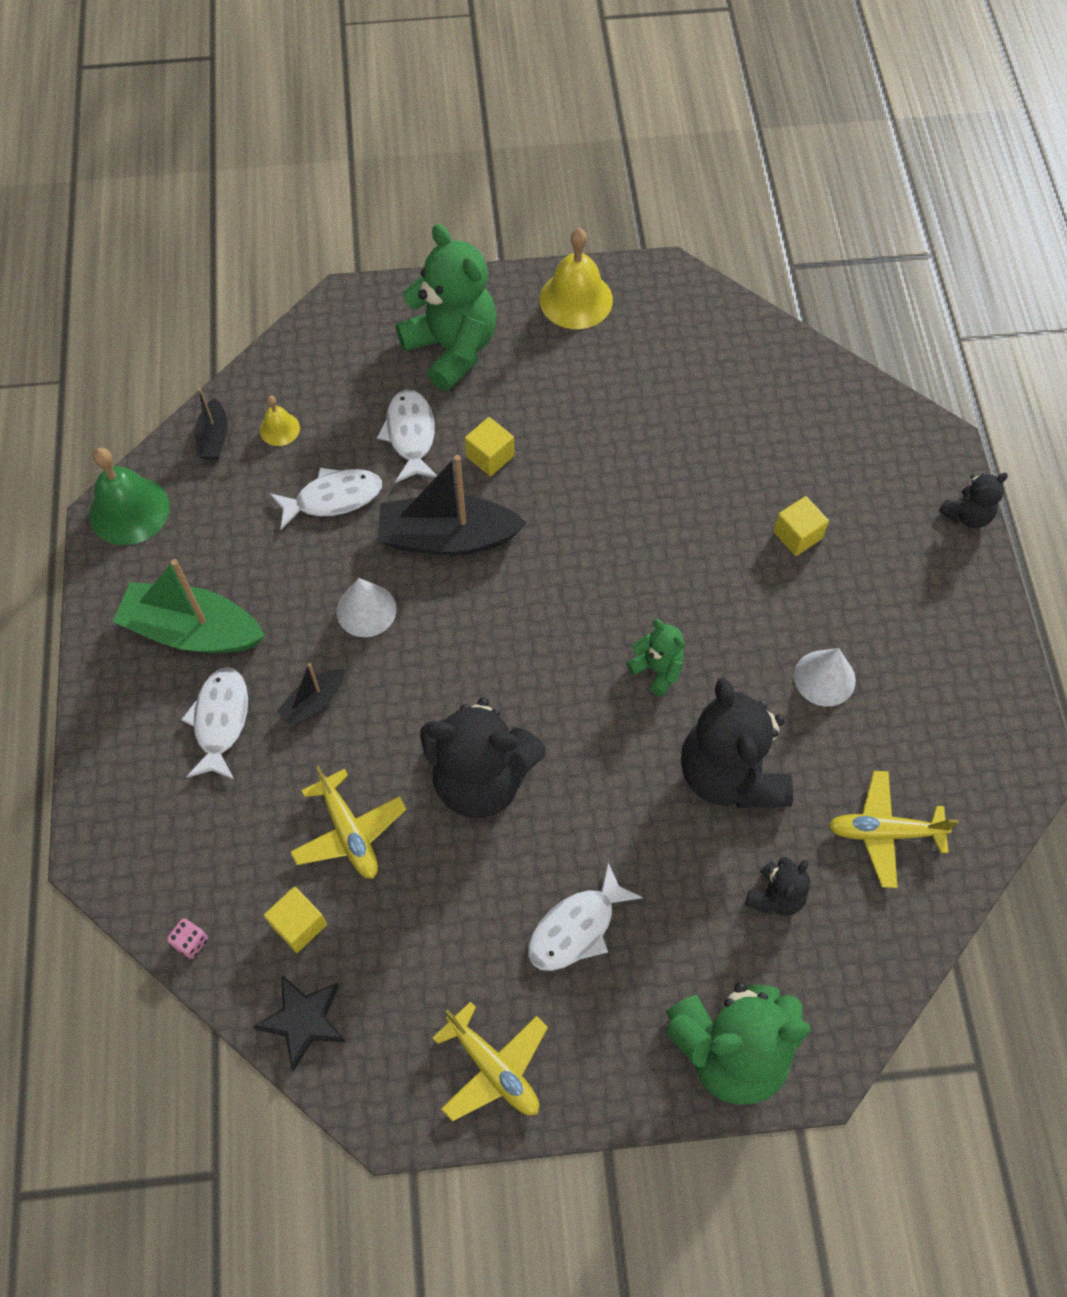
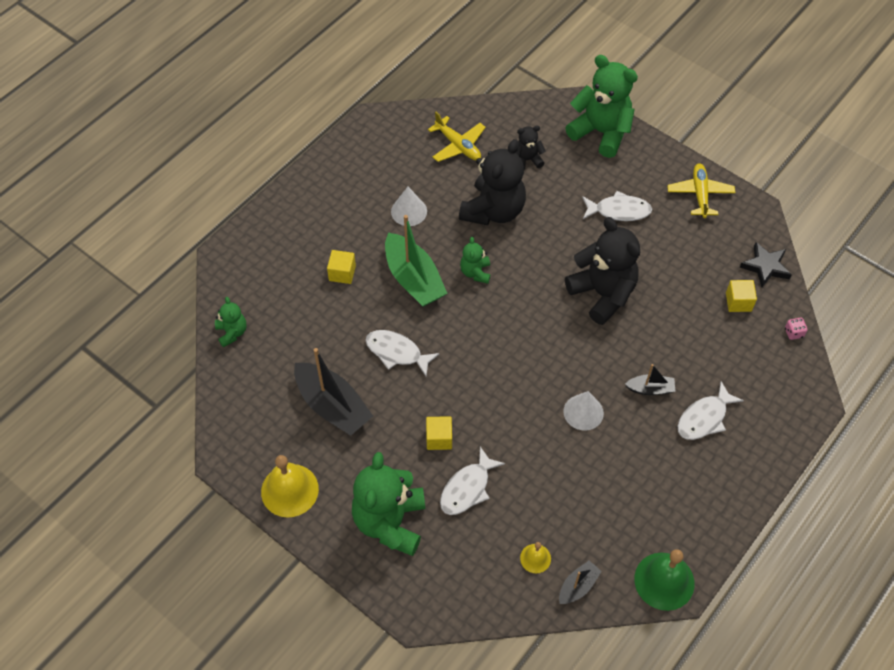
camera: 135 degrees left, 5 degrees down
(193, 631) = (682, 476): green boat -> green boat (413, 279)
(333, 498) = (544, 487): white fish -> white fish (397, 352)
(349, 832) = (683, 320): yellow plane -> none
(447, 537) = (506, 414): black boat -> black boat (332, 406)
(818, 380) = (232, 332): none -> green teddy bear
(967, 515) = (259, 218): black teddy bear -> none

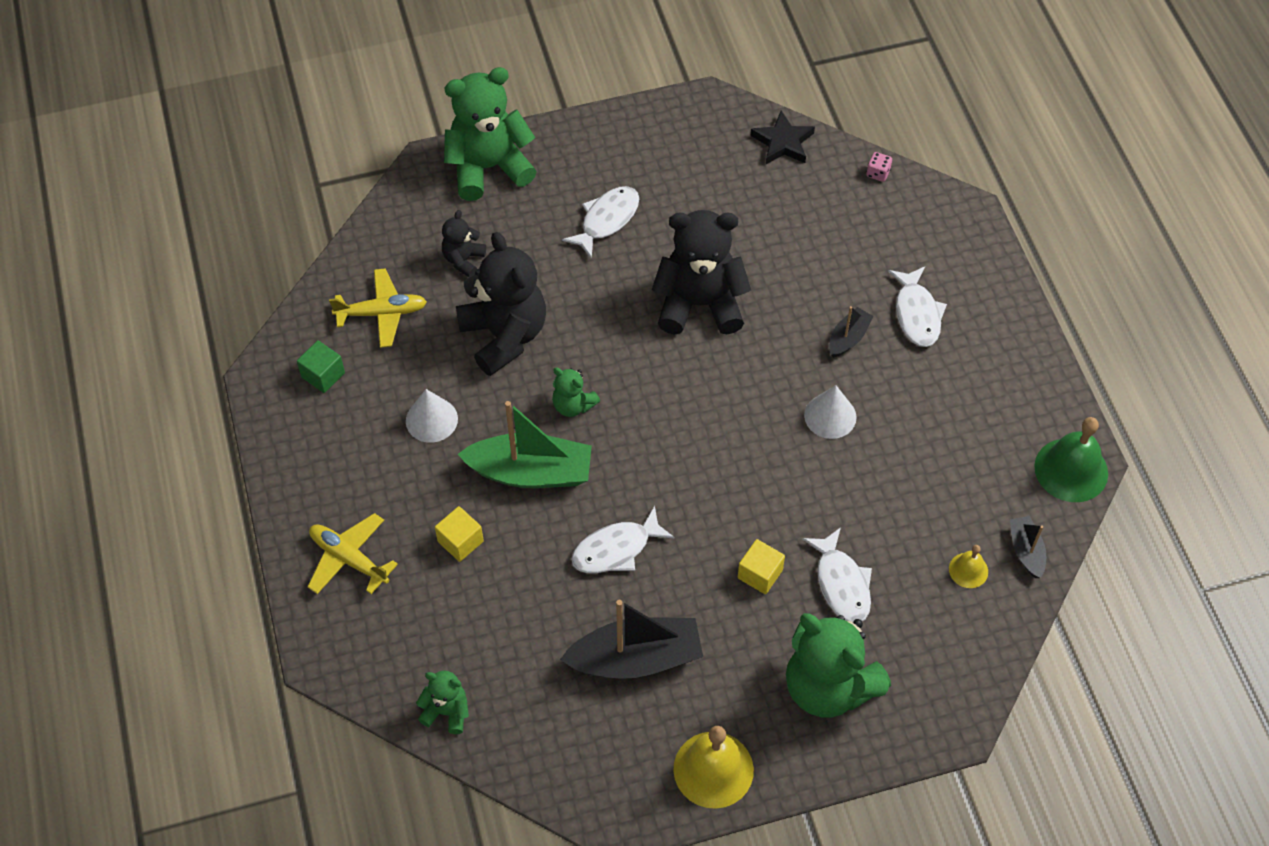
camera: 55 degrees left, 0 degrees up
(396, 145) = (323, 375): none -> green cube
(700, 194) = (648, 136): yellow plane -> yellow plane (349, 558)
(738, 302) = (806, 194): yellow cube -> none

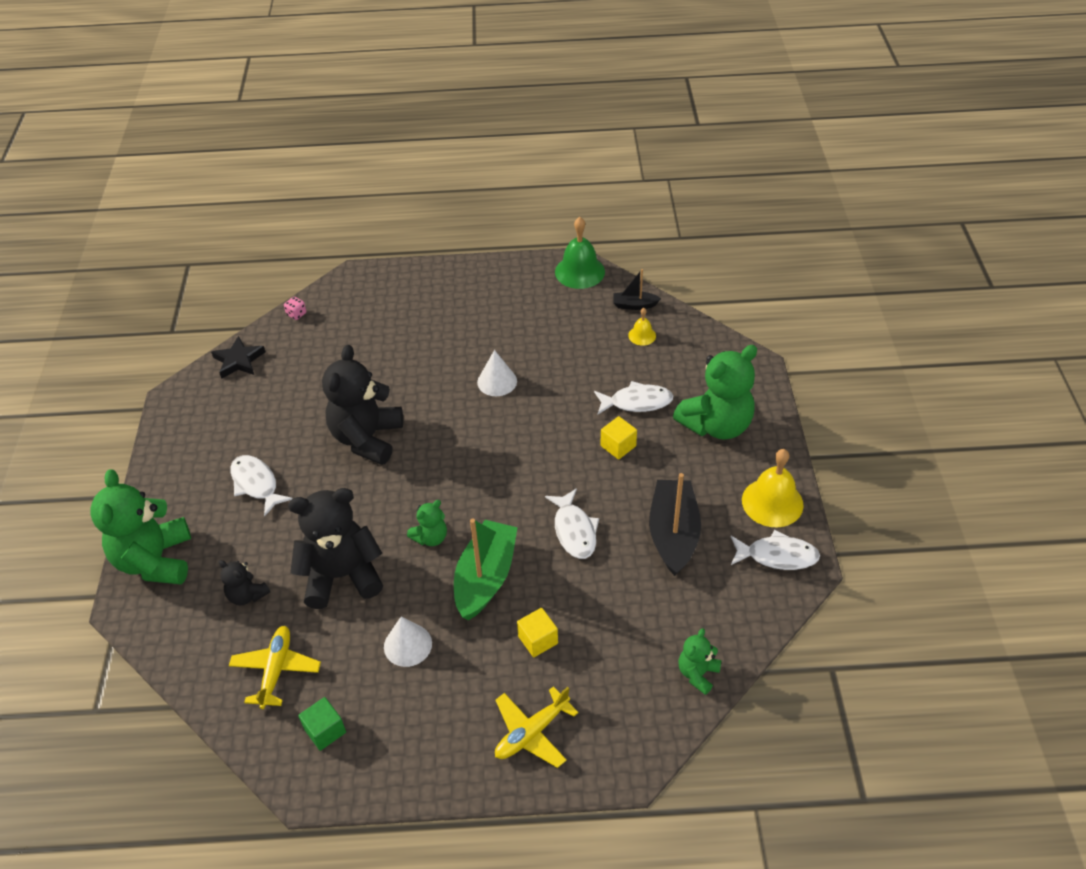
camera: 75 degrees left, 10 degrees down
(848, 338) = (434, 358): black boat -> none
(917, 314) = (428, 319): white fish -> white fish (777, 556)

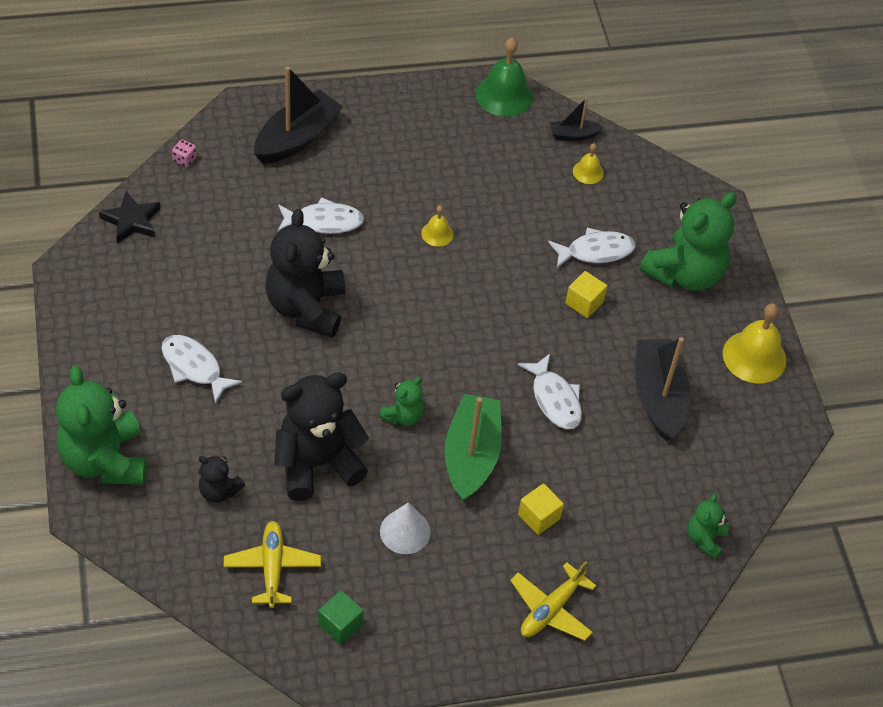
camera: 15 degrees left, 5 degrees up
(394, 300) = (297, 138): none -> black boat
(497, 381) = (437, 234): white cone -> yellow bell
(777, 556) = (766, 413): white fish -> white fish (324, 222)

